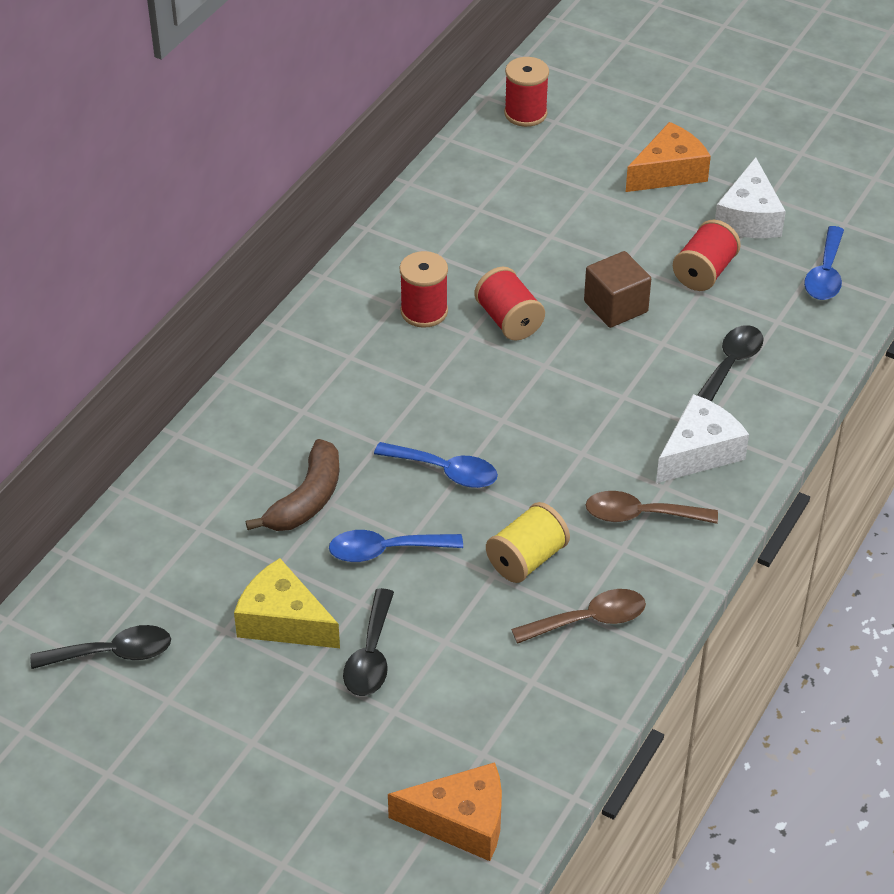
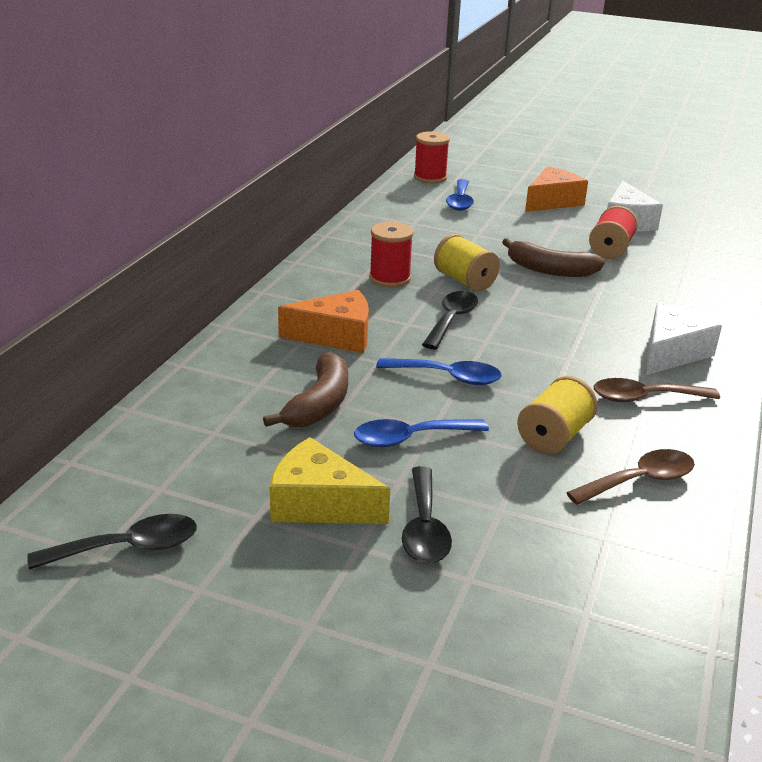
camera: 10 degrees left, 15 degrees down
(461, 821) = (592, 691): orange cheese -> orange cheese (336, 336)
(509, 320) = (464, 281): red spool -> yellow spool
(615, 307) = (550, 270): brown cube -> brown banana
(730, 365) = (664, 299): black spoon -> black spoon (451, 320)
(825, 274) = (704, 247): blue spoon -> blue spoon (460, 201)

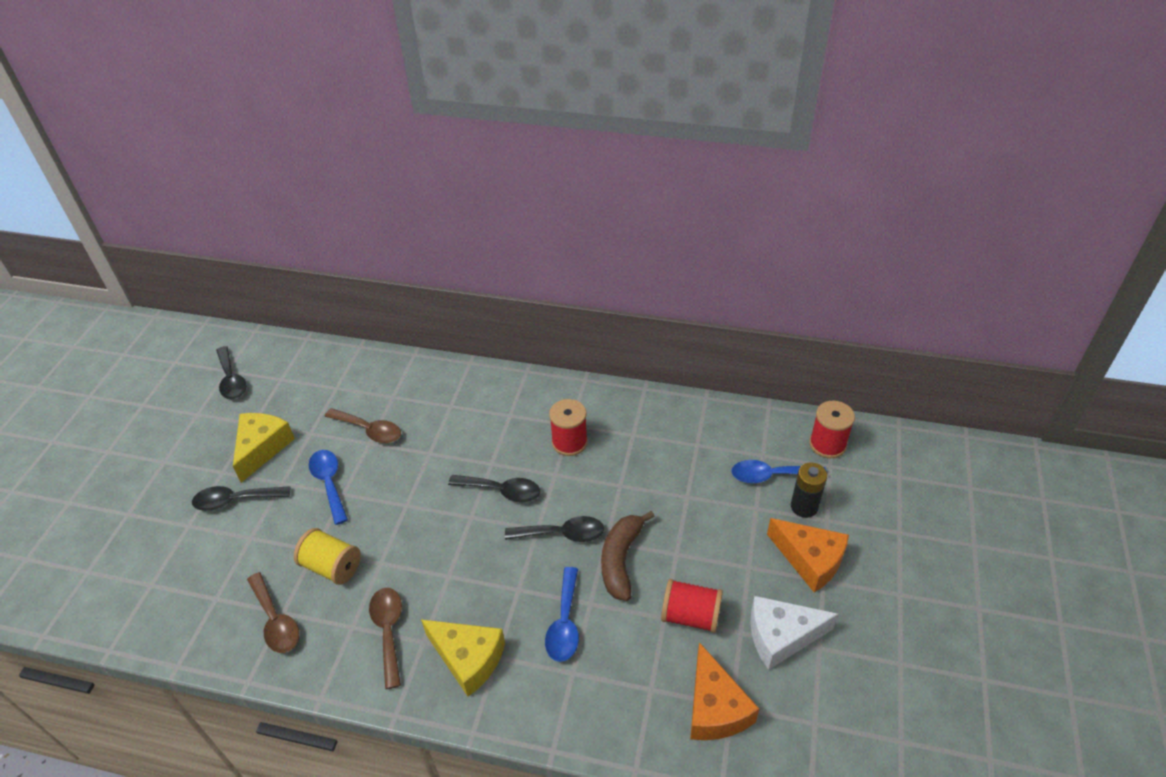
camera: 85 degrees right, 15 degrees up
(319, 404) = (369, 430): brown banana -> brown spoon
(336, 336) = (464, 424): orange cheese -> orange cheese (715, 708)
(448, 377) = (410, 496): blue spoon -> blue spoon (564, 623)
(464, 281) = (578, 494): yellow spool -> none
(497, 195) = (804, 506): none -> black battery
(516, 293) = (562, 534): none -> black spoon
(671, 353) = (468, 659): white cheese -> yellow cheese

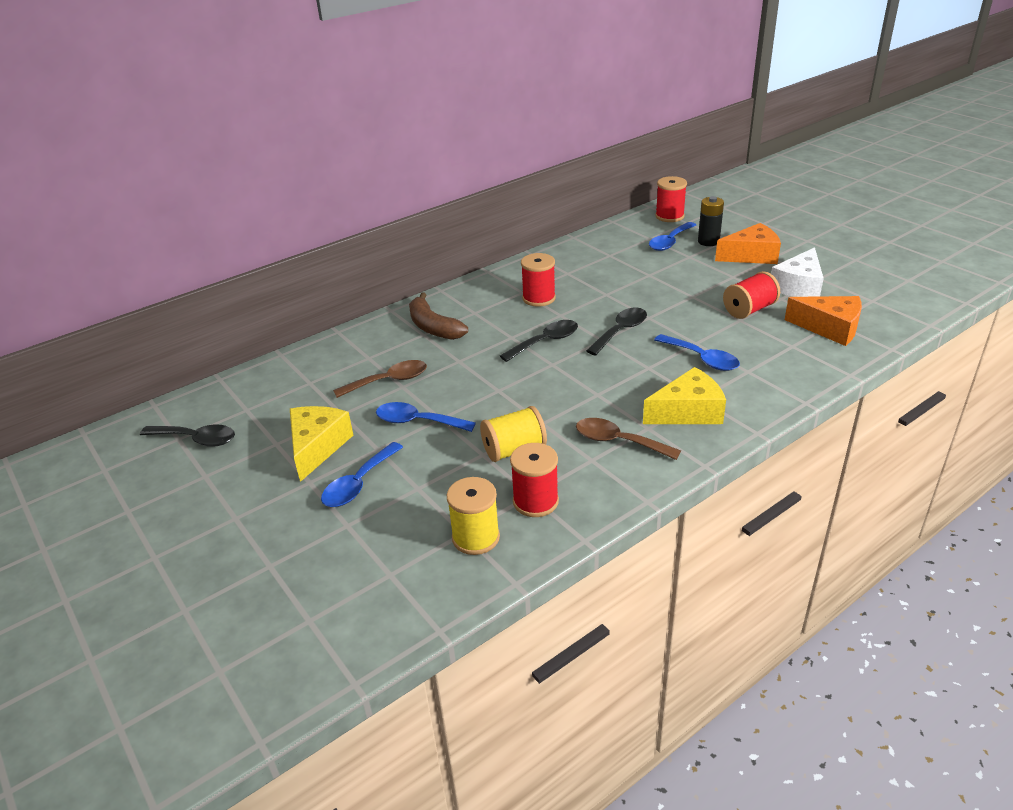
camera: 50 degrees left, 10 degrees down
(213, 609) = (476, 537): none -> yellow spool
(235, 500) = (358, 484): black spoon -> blue spoon
(262, 448) = (317, 447): yellow cheese -> yellow cheese turned 45 degrees clockwise
(276, 621) = (535, 501): brown spoon -> red spool
(621, 560) = (672, 317): brown banana -> brown banana (433, 327)

